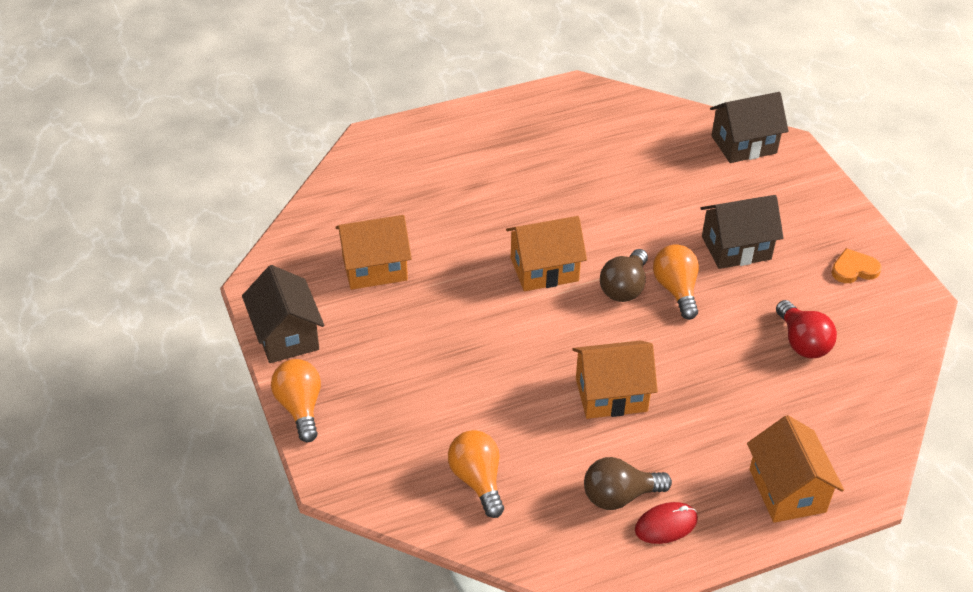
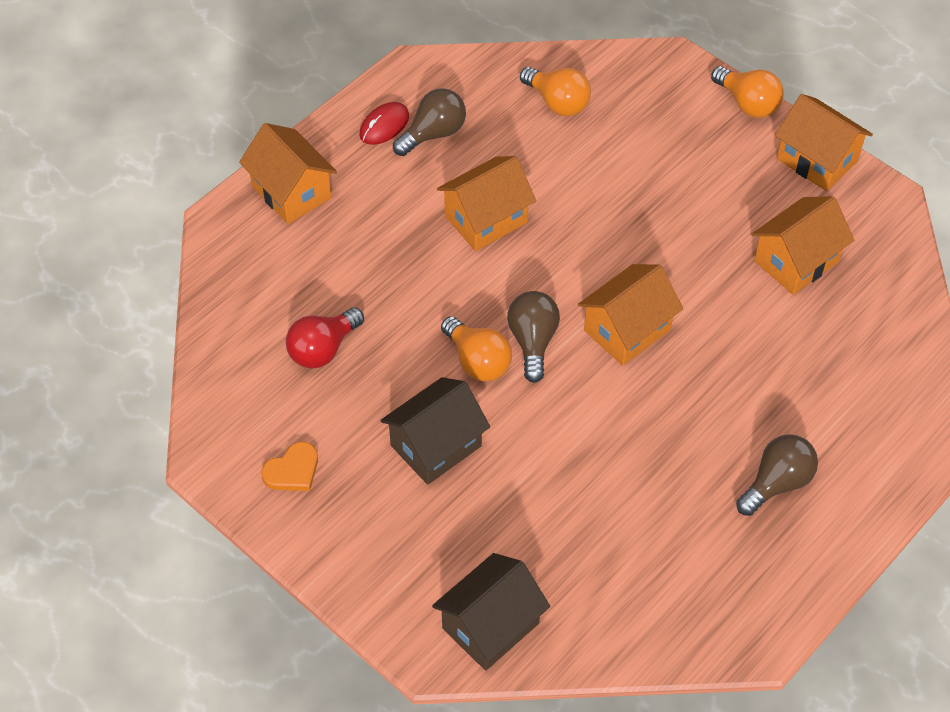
camera: 155 degrees right, 10 degrees up
(286, 335) = (817, 160): brown house -> orange house
(505, 149) = (776, 483): none -> brown light bulb
(802, 342) = (323, 349): red light bulb -> red light bulb turned 90 degrees counterclockwise

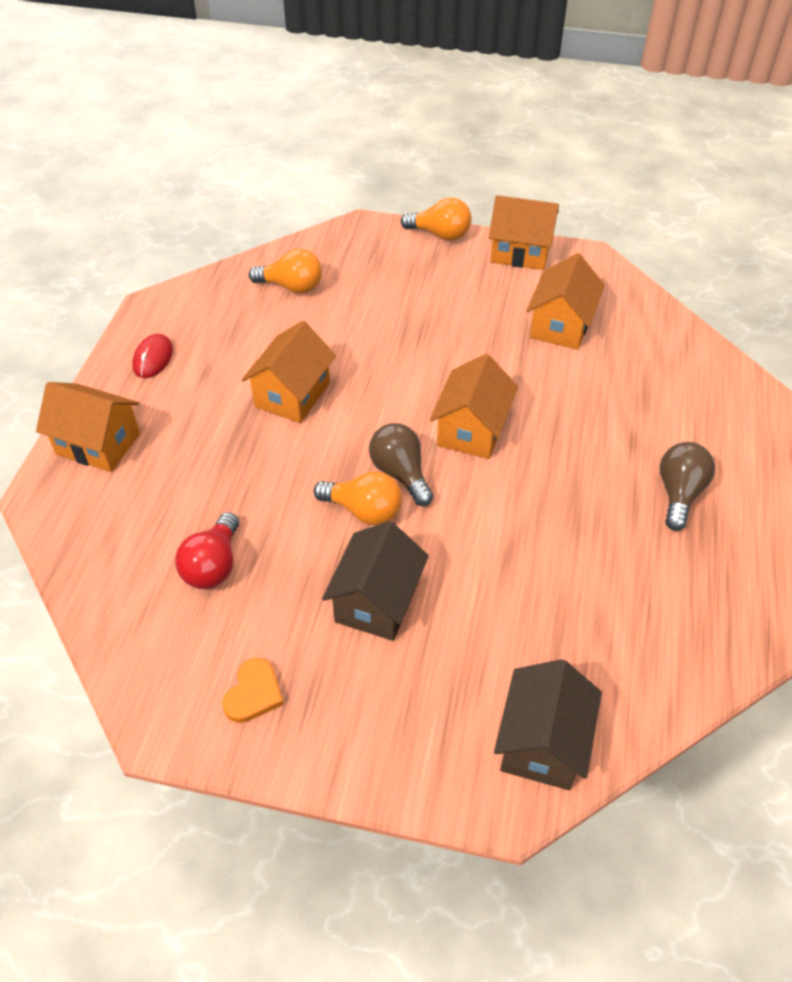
camera: 30 degrees left, 5 degrees down
(433, 134) = (201, 348): brown light bulb -> none

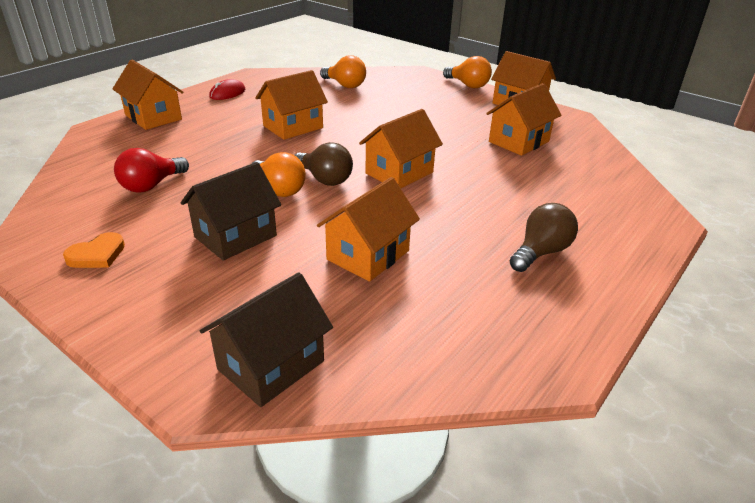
camera: 25 degrees right, 15 degrees down
(400, 473) = (325, 179): brown light bulb -> brown light bulb turned 135 degrees clockwise
(527, 568) = (368, 255): none -> orange house

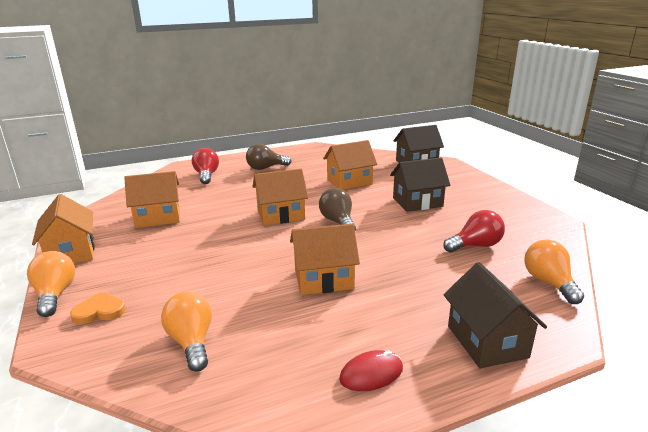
camera: 150 degrees left, 10 degrees down
(97, 254) = (503, 209): orange heart -> orange heart (99, 311)
(153, 117) = (487, 341): orange house -> brown house
(279, 189) = (376, 222): orange light bulb -> orange light bulb (548, 283)
(592, 210) = (206, 175): none -> red light bulb

